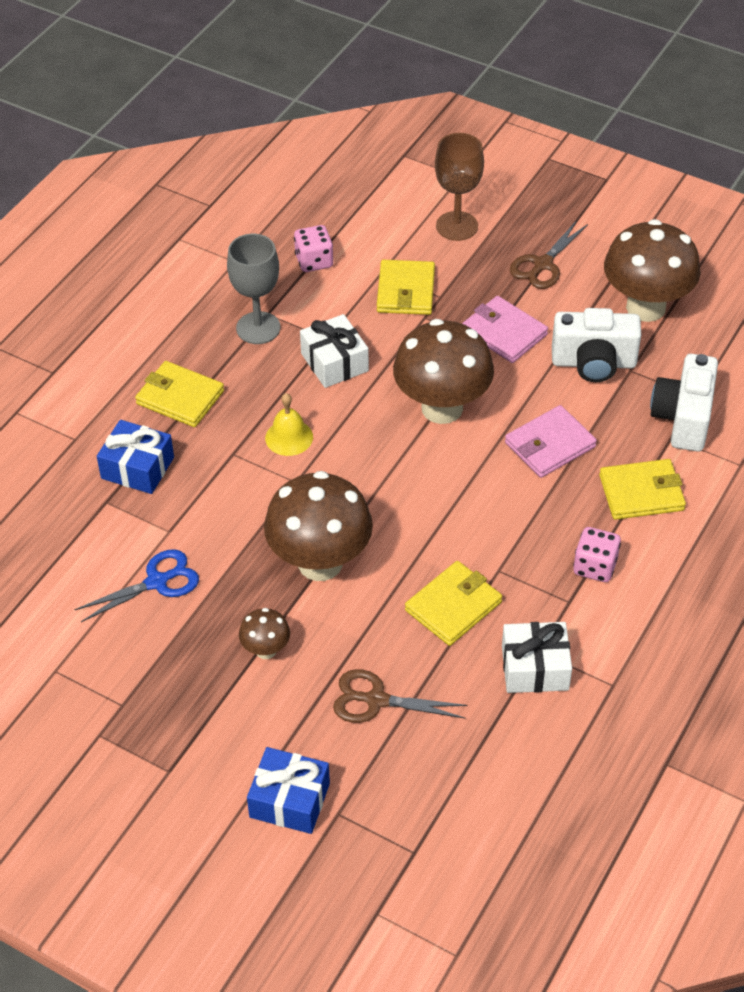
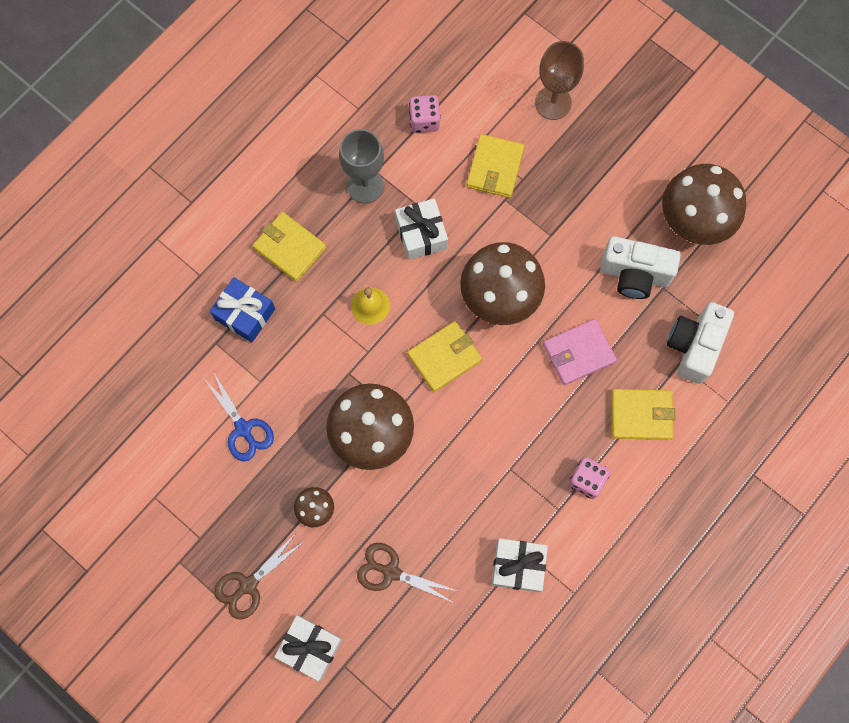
camera: 10 degrees right, 25 degrees up
(157, 582) = (243, 429): blue scissors -> blue scissors turned 75 degrees clockwise
(289, 800) = (310, 648): blue gift -> white gift
(453, 606) = (467, 496): yellow wallet -> yellow wallet (444, 357)
(504, 333) = (567, 228): pink wallet -> none
(542, 265) = (616, 160): brown scissors -> brown scissors (248, 585)

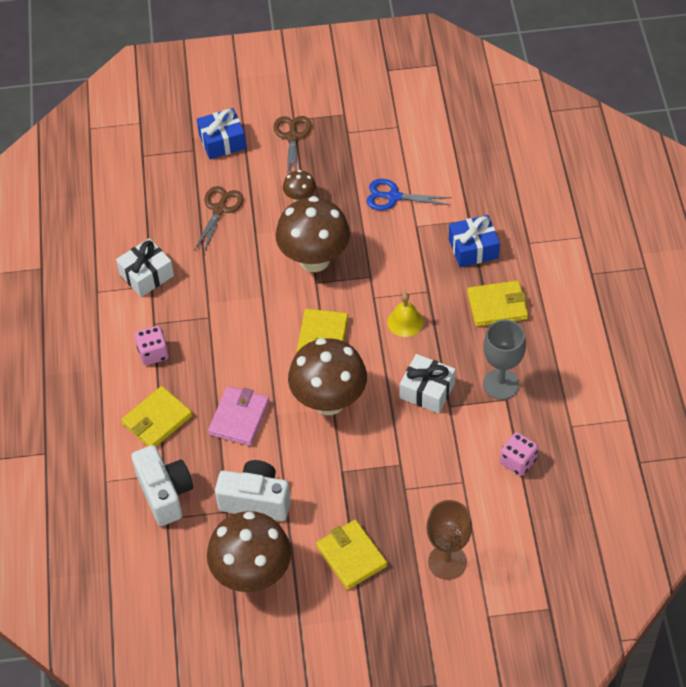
camera: 135 degrees right, 20 degrees down
(310, 648) = (222, 141): white gift -> blue gift
(390, 572) = (219, 209): brown scissors -> brown scissors turned 45 degrees counterclockwise
(495, 168) = (432, 478): yellow wallet -> yellow wallet (351, 556)
(634, 274) = (255, 500): white camera -> white camera turned 45 degrees clockwise

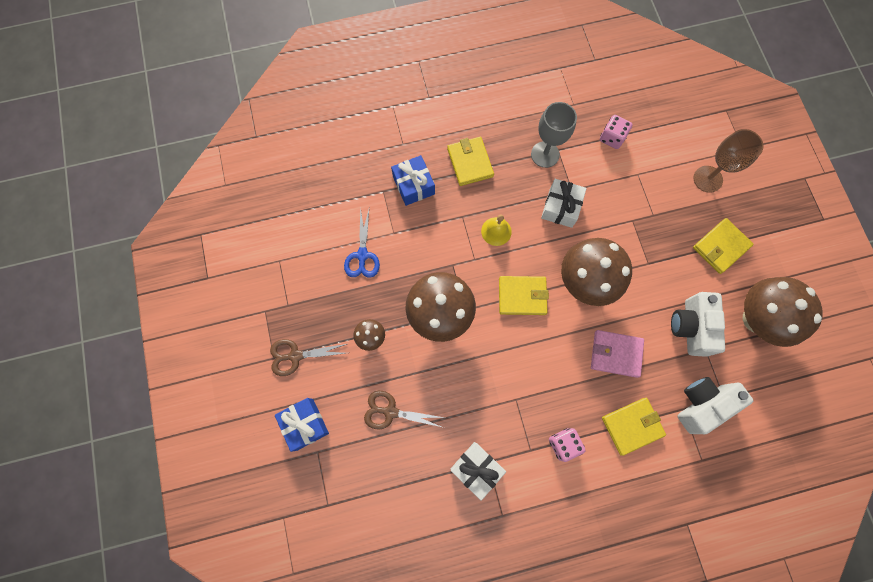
camera: 100 degrees left, 20 degrees up
(157, 420) = (632, 426): yellow wallet -> yellow wallet turned 60 degrees counterclockwise

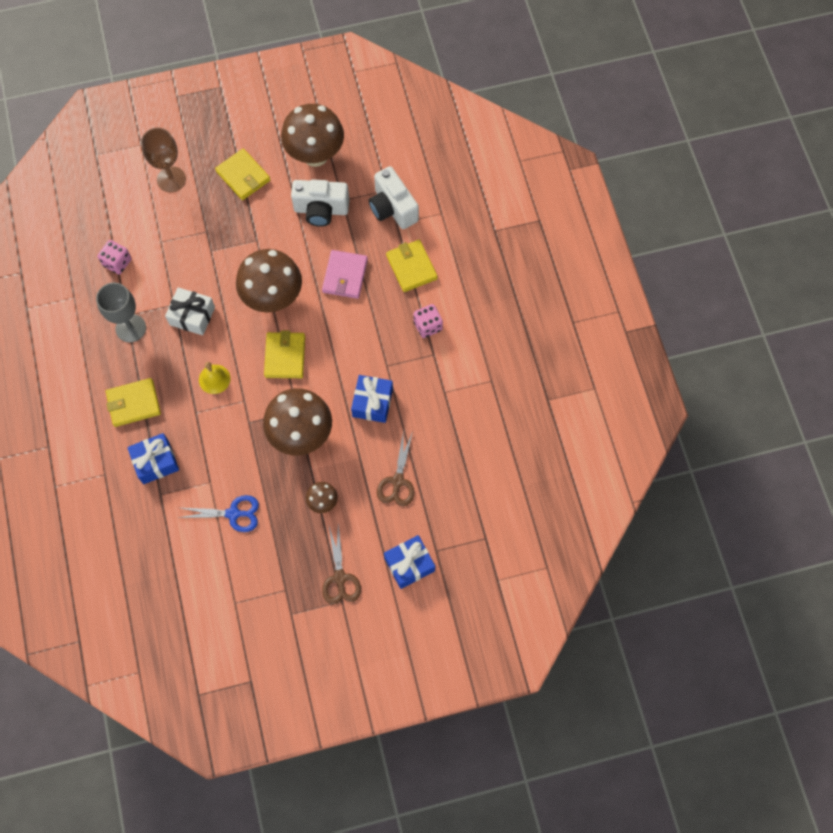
camera: 90 degrees left, 5 degrees down
(474, 385) = (372, 402): none -> blue gift
(476, 469) = (451, 402): white gift -> none

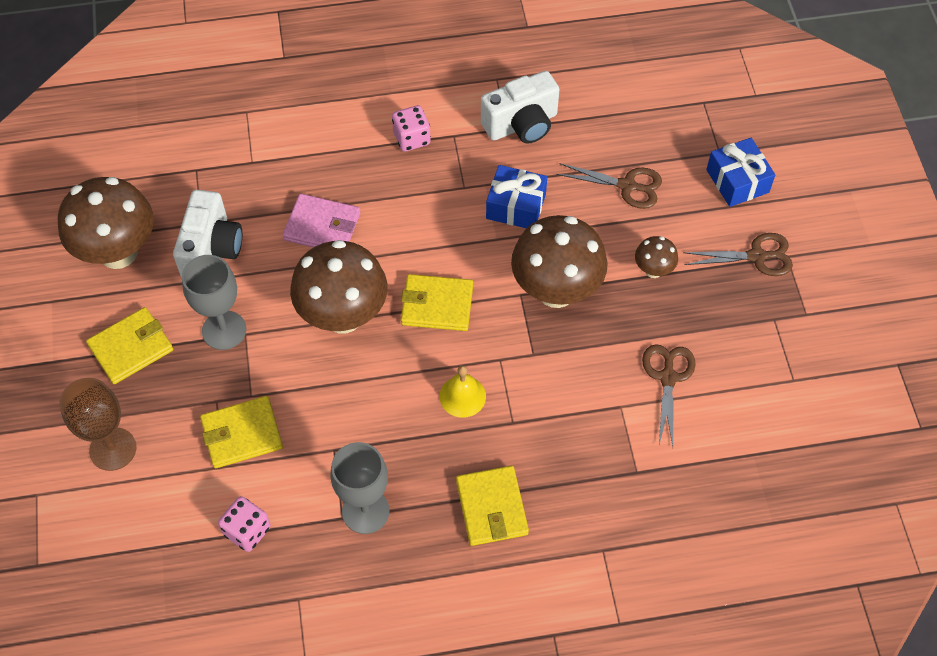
camera: 85 degrees left, 10 degrees down
(156, 462) = (587, 477): blue gift -> none
(192, 316) = (356, 423): white gift -> none
(234, 514) = (668, 377): blue scissors -> brown scissors
(258, 227) = (224, 330): none -> grey goblet
(392, 208) = (227, 165): white camera -> white camera (521, 124)
(411, 267) = (322, 150): yellow wallet -> yellow wallet (242, 434)

